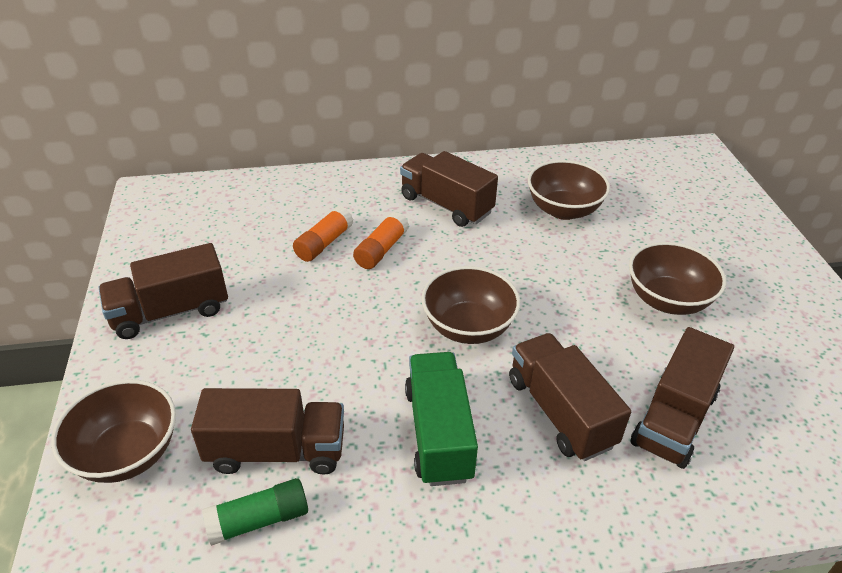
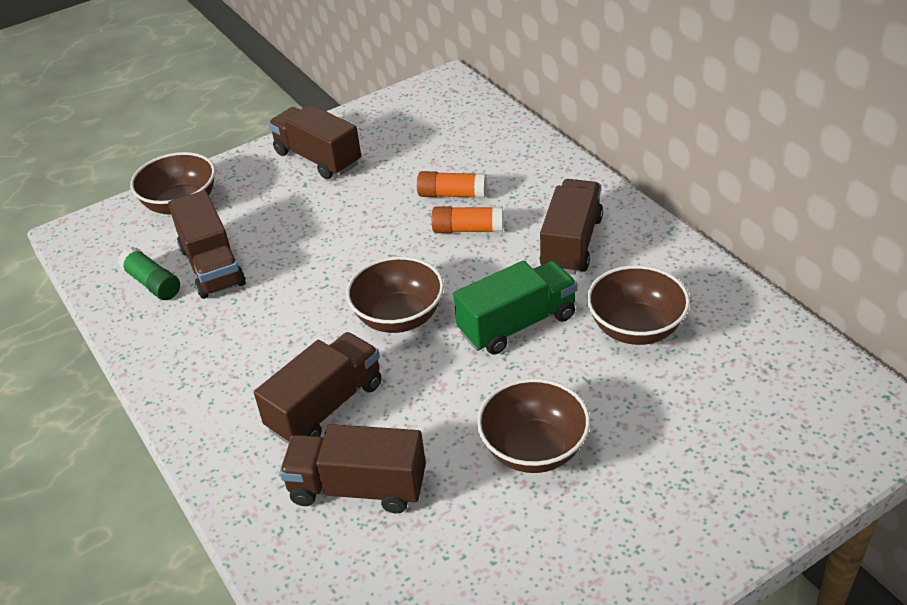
camera: 70 degrees right, 0 degrees up
(438, 433) = (266, 341): green truck -> green truck (517, 324)

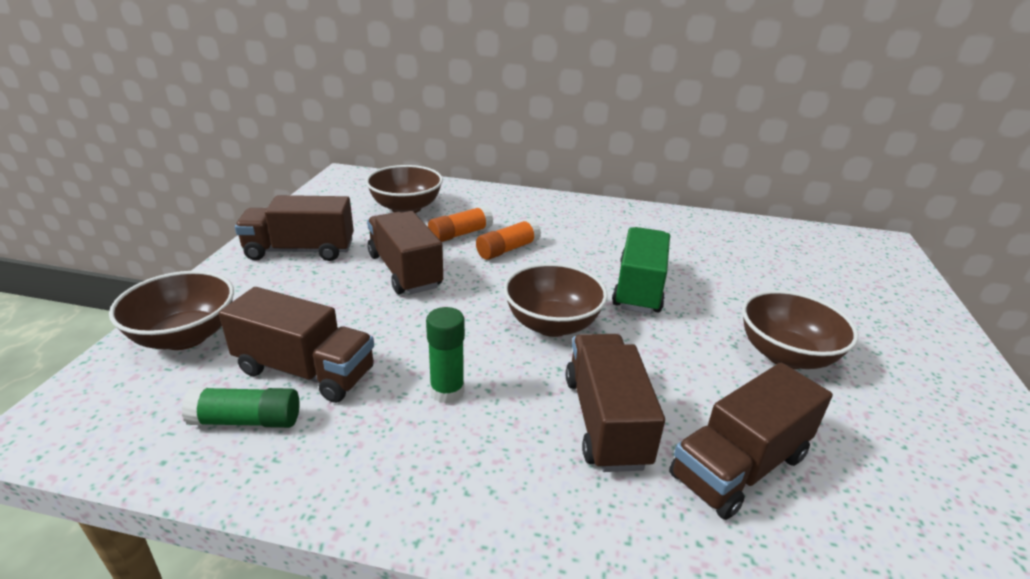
camera: 50 degrees left, 10 degrees down
(266, 328) = (447, 391): none -> green glue stick
(571, 244) = (589, 231): brown truck -> brown truck (404, 271)
(636, 328) = (706, 258): brown bowl -> brown bowl (406, 208)

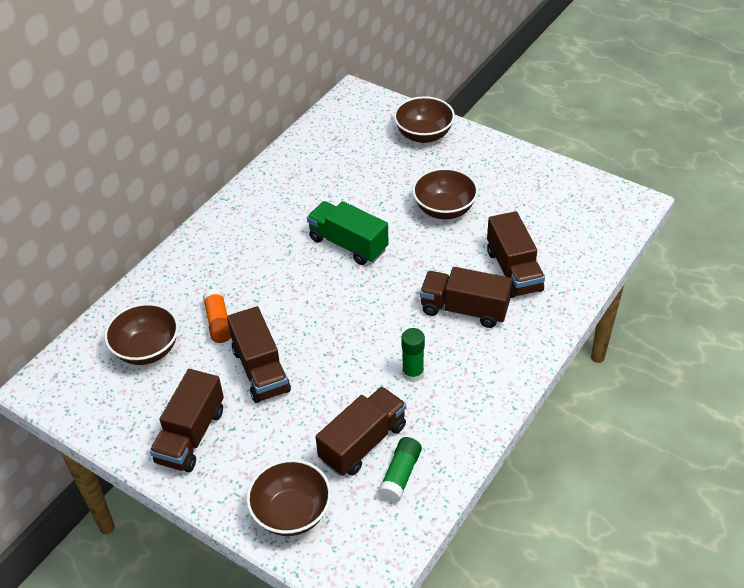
camera: 65 degrees left, 15 degrees up
(404, 271) = (261, 370): brown truck -> brown truck turned 105 degrees counterclockwise
(508, 249) = (259, 299): orange glue stick -> none
(552, 324) = (368, 304): brown bowl -> brown bowl (424, 135)

